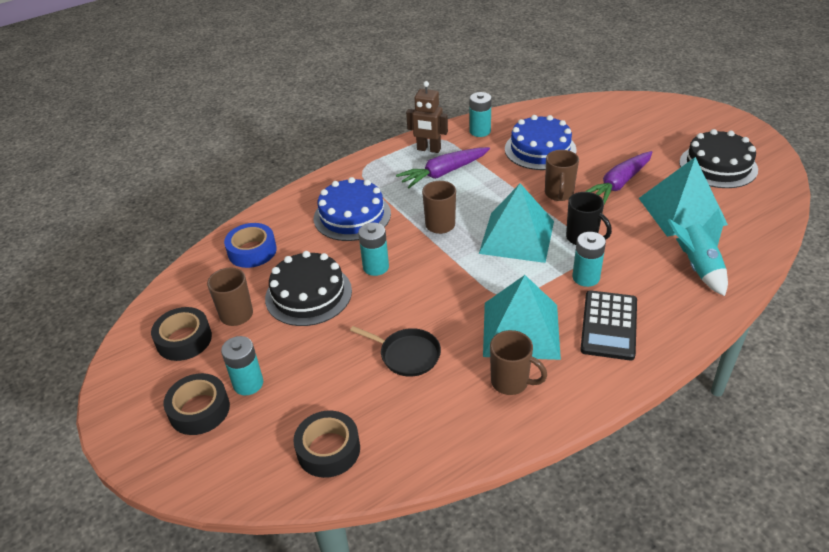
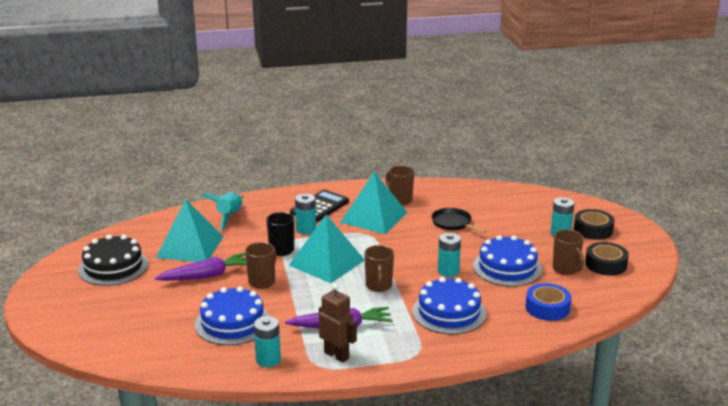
camera: 160 degrees left, 15 degrees down
(308, 294) = (507, 268): black cake -> blue cake
(328, 449) = (517, 200): black tape -> none

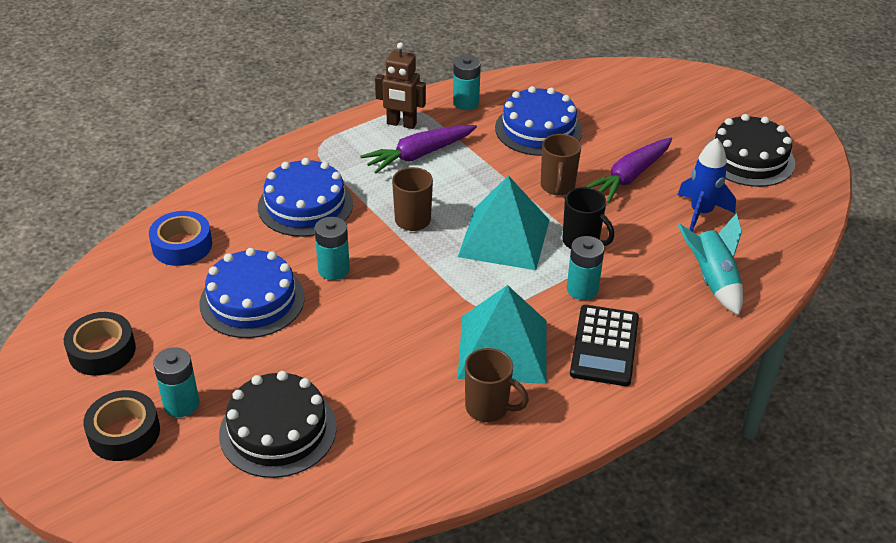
camera: 155 degrees right, 15 degrees up
(190, 246) = (701, 213): turquoise pyramid -> blue rocket
(453, 223) = (369, 374): black pan -> none
(511, 214) = (278, 430): none -> black cake
(566, 269) = (163, 322): brown mug -> none

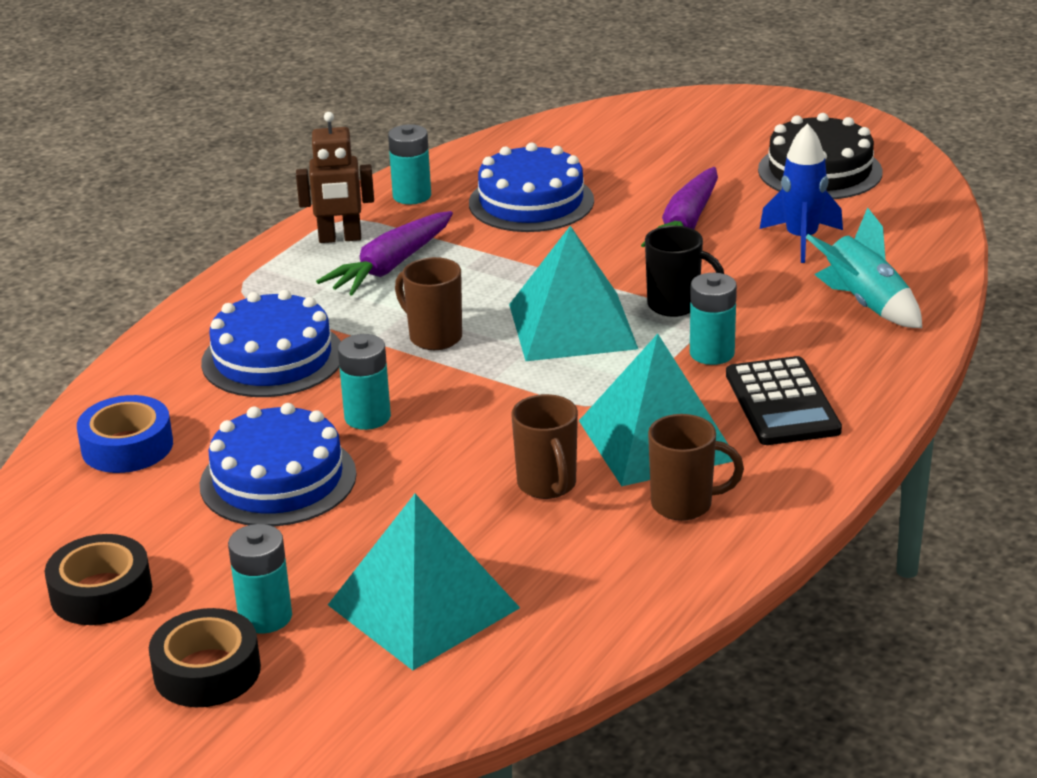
camera: 20 degrees left, 10 degrees down
(278, 430) = (423, 606): black cake -> turquoise pyramid
(557, 187) = (601, 256): brown mug -> brown mug (547, 485)

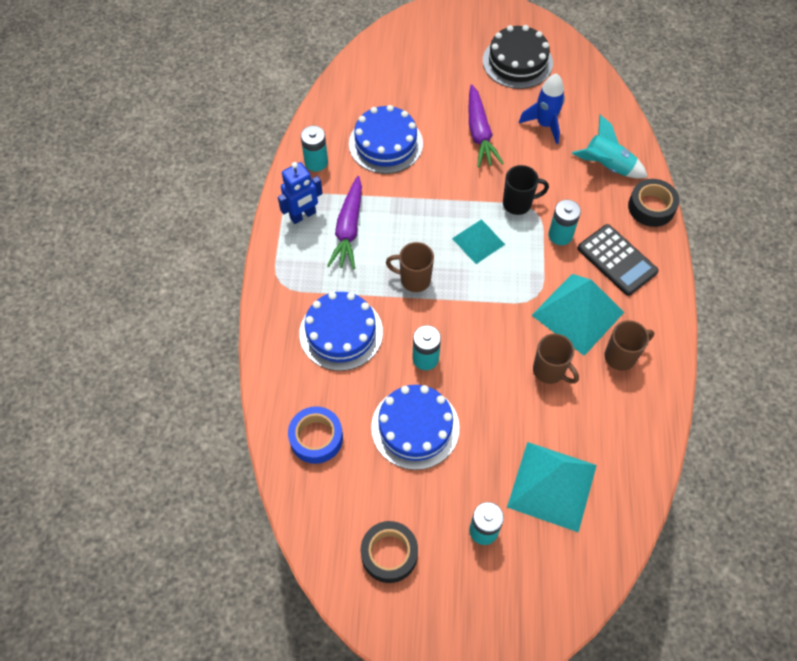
camera: 30 degrees left, 30 degrees up
(207, 671) = (484, 582): black tape -> black tape (651, 207)
(340, 238) = (303, 215): brown robot -> blue robot
(572, 326) = (478, 241): turquoise pyramid -> turquoise pyramid, size x0.60

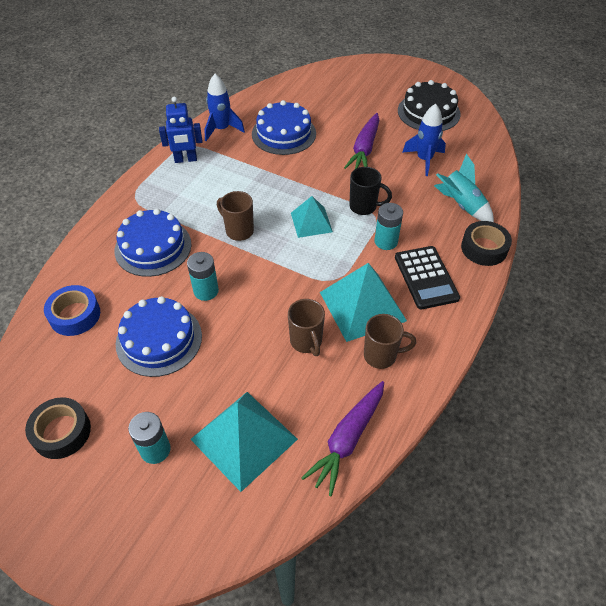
camera: 25 degrees right, 10 degrees down
(316, 162) = (222, 129): turquoise battery -> blue rocket
(348, 229) = (213, 179): purple carrot -> purple carrot (347, 439)

